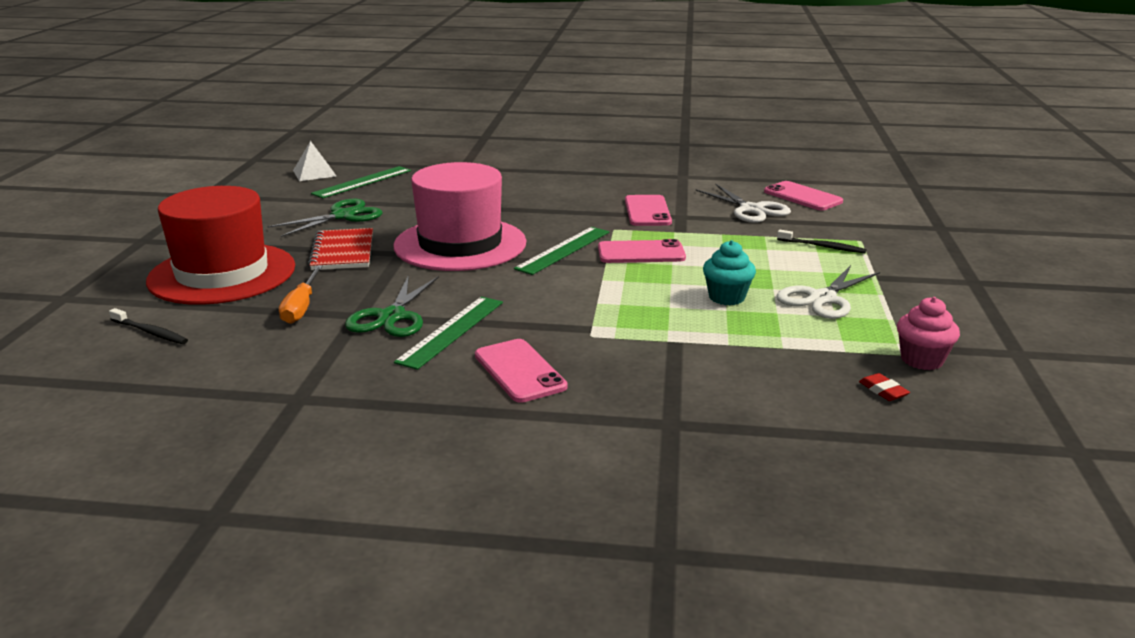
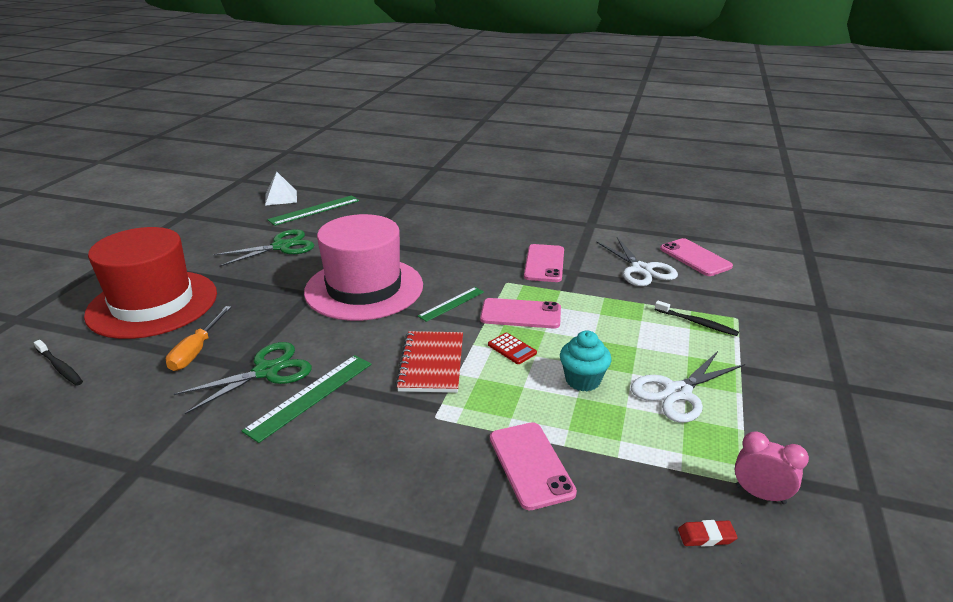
camera: 10 degrees right, 5 degrees up
(343, 252) = (262, 288): red notebook -> red notebook (432, 363)
(391, 317) = (267, 371): green scissors -> green scissors turned 150 degrees counterclockwise
(520, 371) = (350, 457): pink phone -> pink phone (531, 465)
(563, 250) = (451, 304): green ruler -> green ruler, size x0.65
(644, 280) = (512, 349): none -> red calculator
(883, 391) = (706, 536): red eraser -> red eraser turned 75 degrees counterclockwise
(922, 360) = (760, 494): pink cupcake -> pink clock

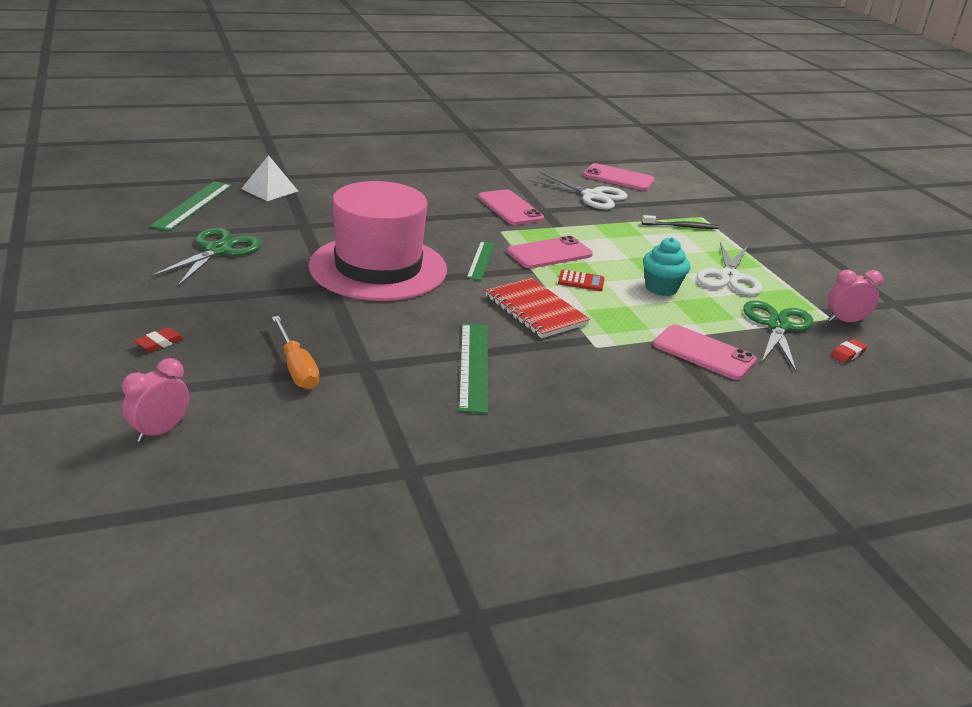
camera: 40 degrees left, 0 degrees up
(60, 367) = (160, 431): black toothbrush -> pink clock
(153, 304) = (160, 343): red hat -> red eraser
(267, 371) = (401, 361): green scissors -> green scissors (777, 326)
(281, 198) = (123, 200): white pyramid -> white pyramid (270, 190)

